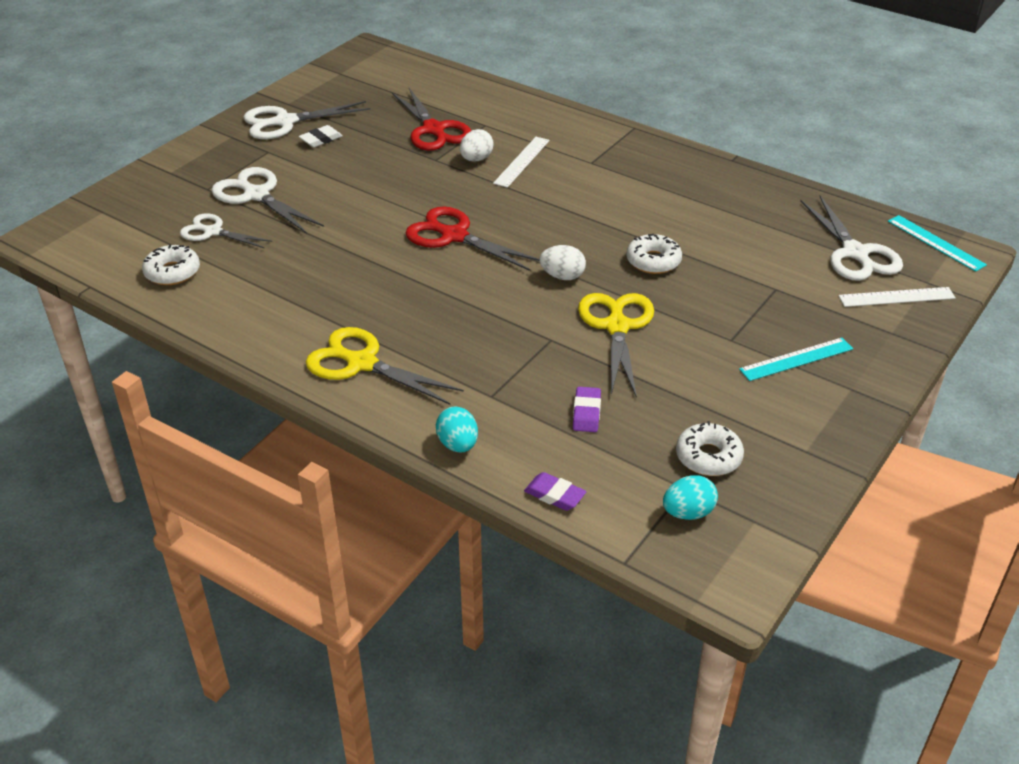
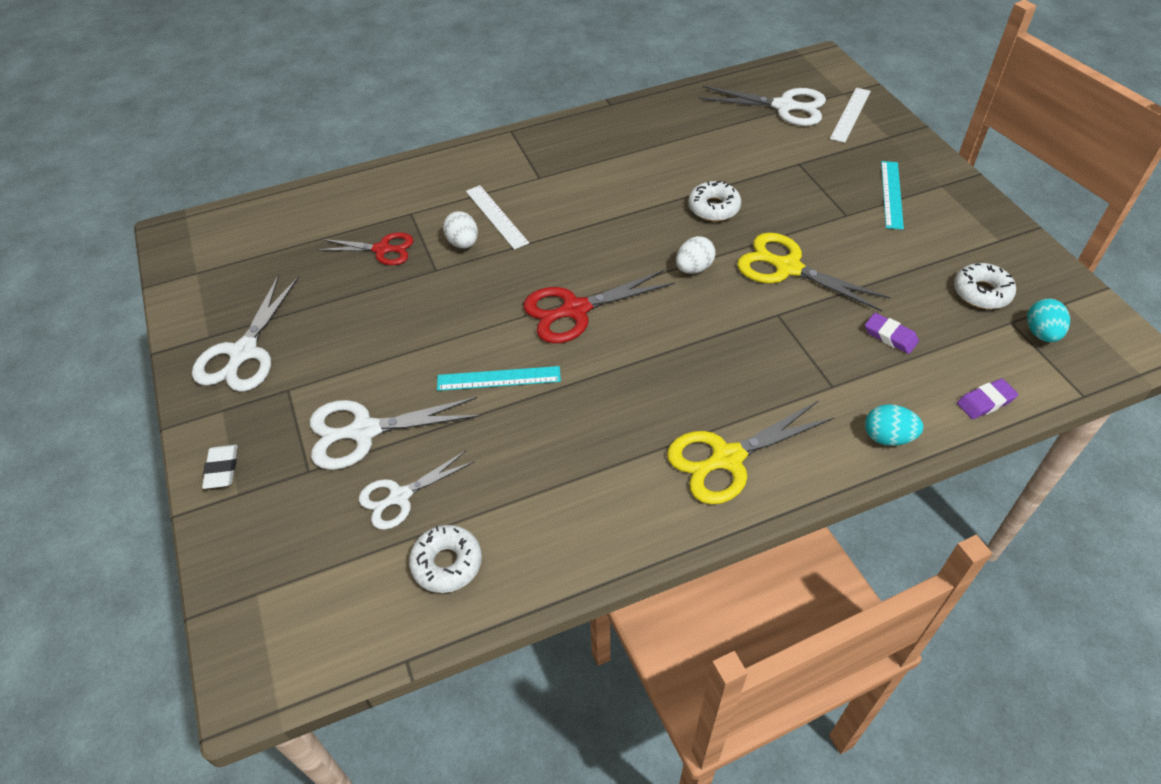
camera: 55 degrees left, 10 degrees up
(321, 139) = (310, 337): white eraser -> white eraser (222, 469)
(433, 129) = (382, 249): red scissors -> red scissors, size x0.66
(936, 243) = (800, 67): turquoise ruler -> turquoise ruler (498, 378)

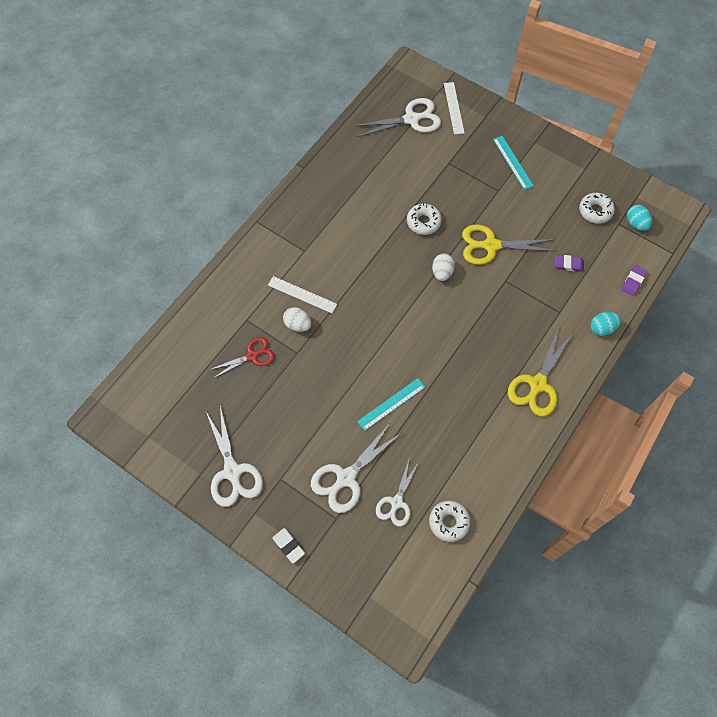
camera: 35 degrees left, 15 degrees up
(575, 310) = (398, 336): red scissors -> none

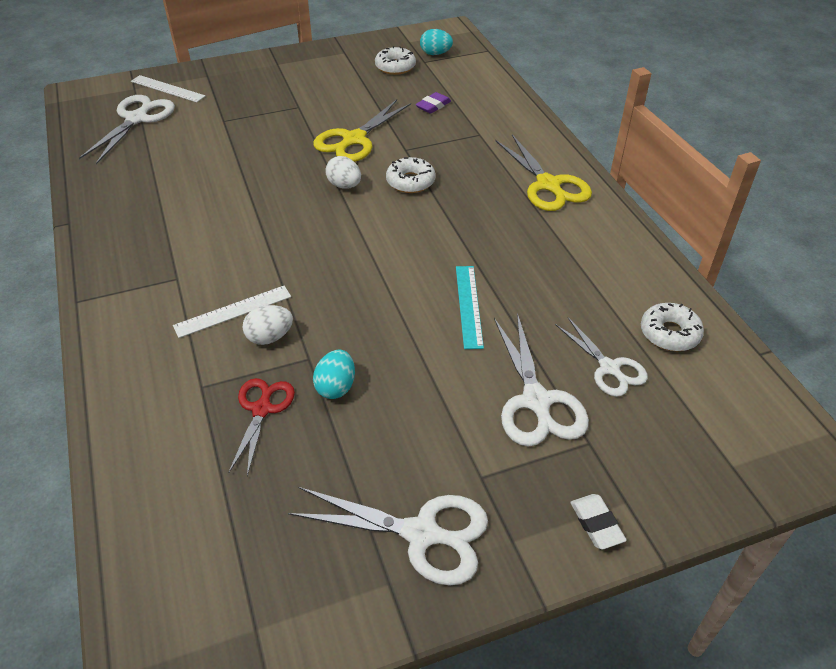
camera: 55 degrees left, 20 degrees down
(288, 546) = (596, 524): white eraser -> white eraser turned 75 degrees clockwise
(423, 222) = (267, 169): white donut -> white donut (410, 181)
(513, 162) = (280, 84): turquoise ruler -> none
(602, 328) = (524, 119): turquoise egg -> turquoise egg (336, 387)
(633, 281) = (493, 81): purple eraser -> none

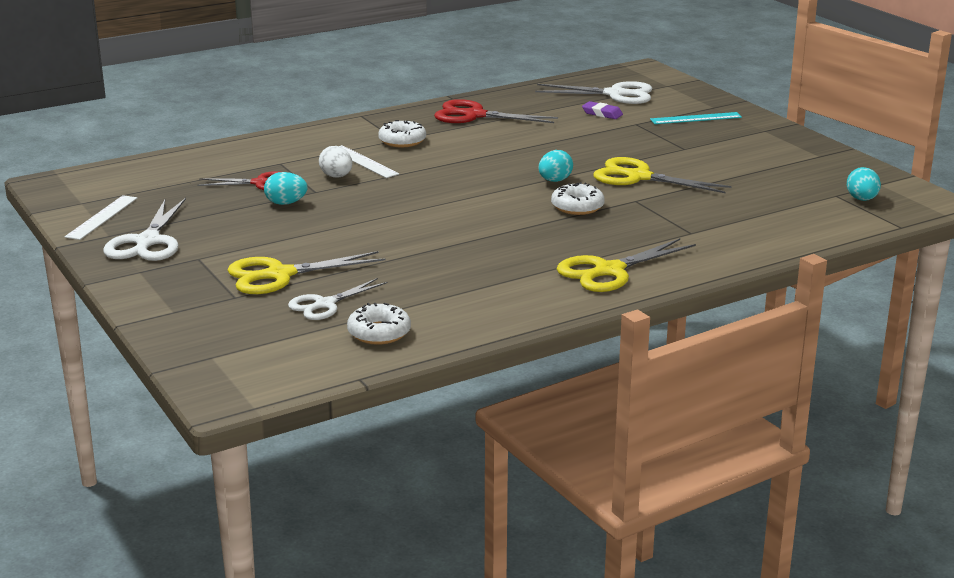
camera: 80 degrees right, 20 degrees down
(137, 213) = (475, 115): none -> red scissors
(167, 88) = (676, 96): white ruler -> white ruler (102, 217)
(344, 185) = (555, 181): white egg -> turquoise egg
(395, 67) = (808, 182): white donut -> white donut (402, 141)
(433, 106) = (735, 206): purple eraser -> purple eraser (602, 113)
(468, 306) = (394, 243): turquoise ruler -> turquoise ruler (696, 118)
(536, 401) = (280, 275): white scissors -> yellow scissors
(596, 524) = (153, 300): white eraser -> none

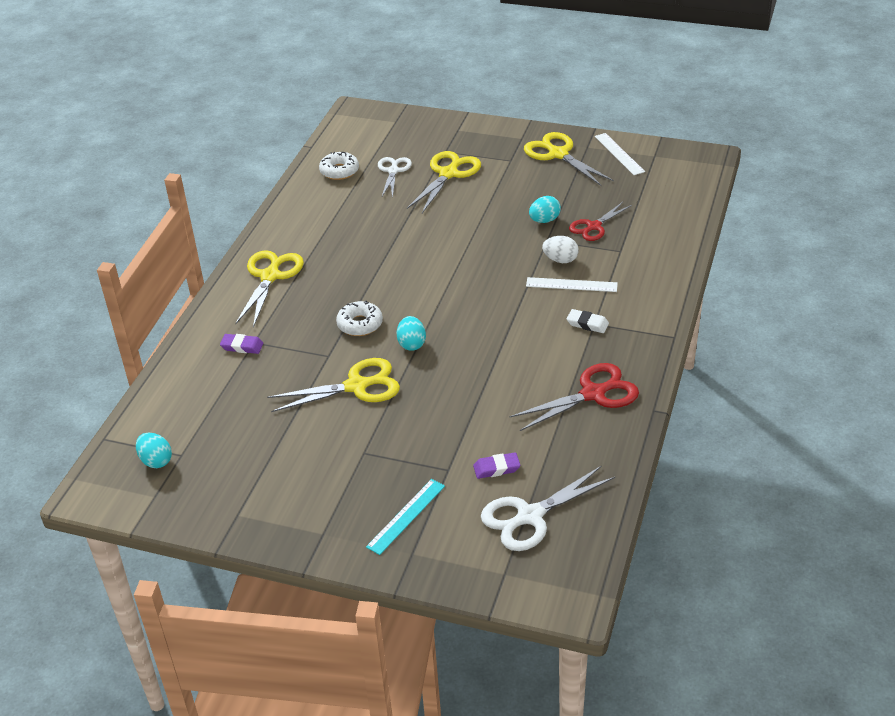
camera: 140 degrees right, 15 degrees up
(148, 242) = (558, 154): white scissors -> yellow scissors
(402, 141) = (587, 324): white donut -> white eraser
(706, 234) = (242, 346): none -> purple eraser

